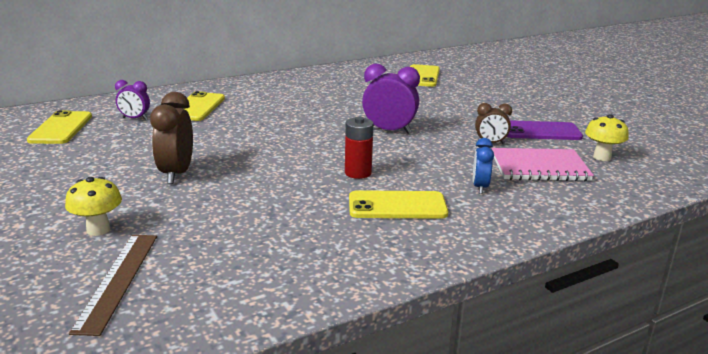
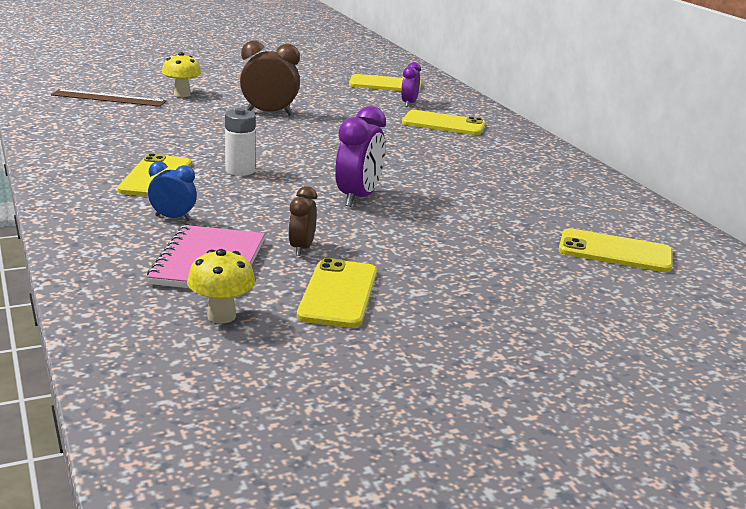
camera: 95 degrees right, 0 degrees up
(358, 173) = (240, 171): red battery -> white battery
(540, 131) = (338, 294): purple phone -> yellow phone

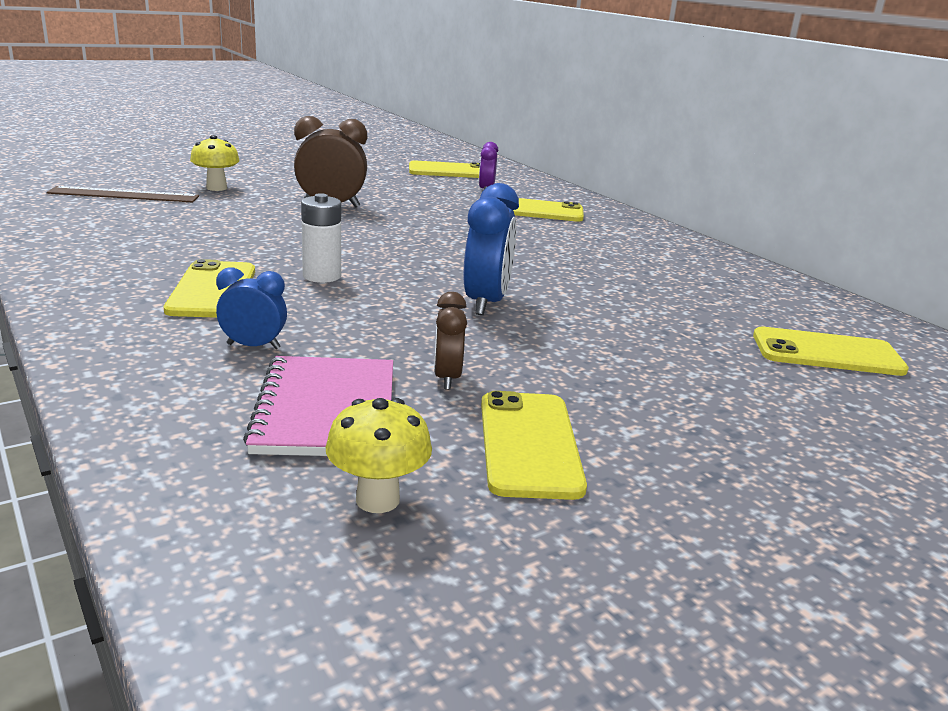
camera: 10 degrees left, 0 degrees up
(358, 198) = (486, 303): purple clock -> blue clock

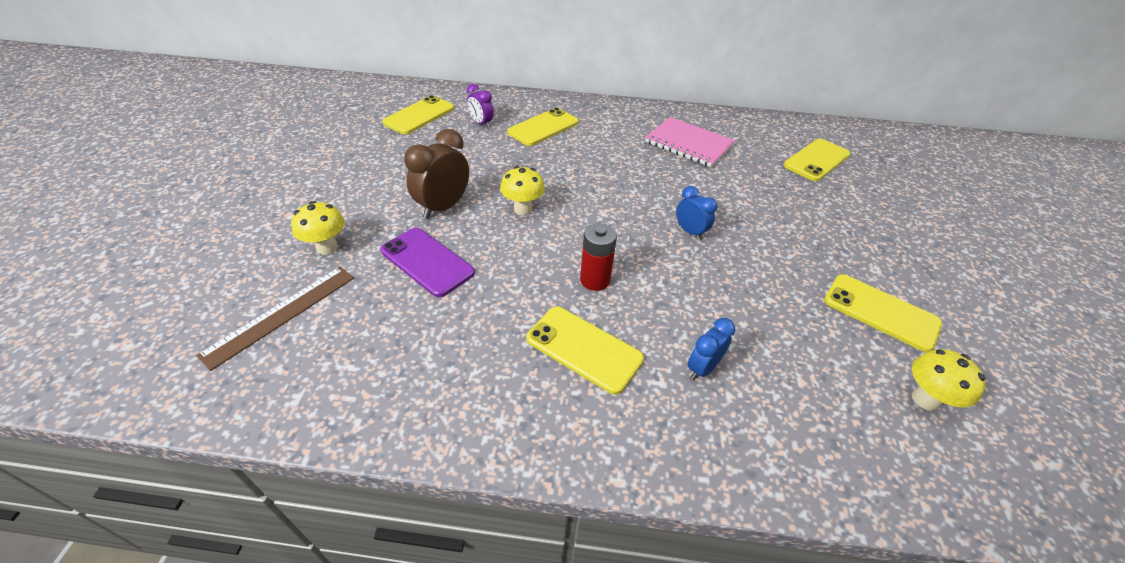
camera: 50 degrees left, 20 degrees up
(247, 216) = (427, 262): none -> purple phone
(321, 276) = (595, 280): white battery -> red battery
(326, 410) = (813, 373): pink notebook -> pink notebook (688, 144)
(381, 230) = (523, 209): none -> yellow mushroom
(447, 378) = (790, 302): brown clock -> none
(486, 303) = (690, 232): blue clock -> blue clock, size x0.60

